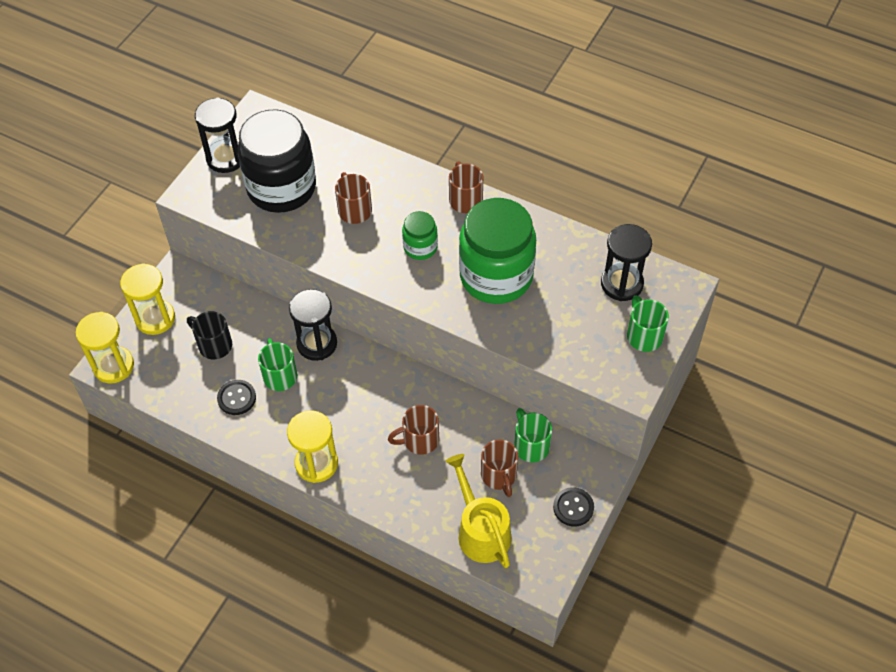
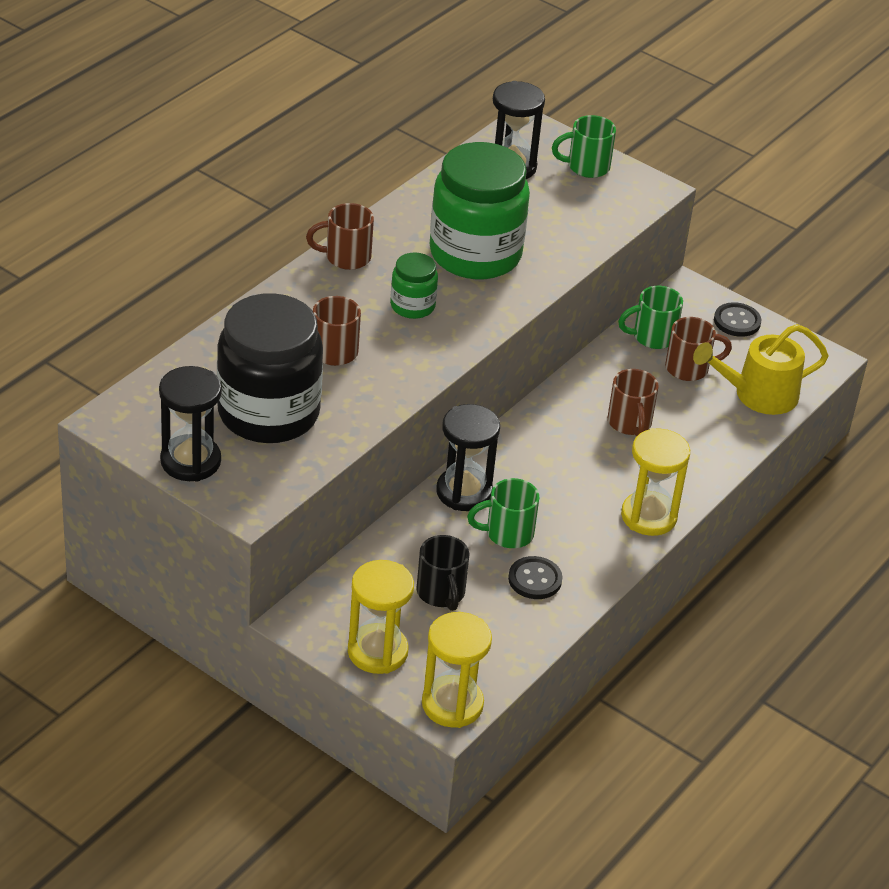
camera: 85 degrees left, 15 degrees down
(214, 345) = (441, 593): black mug -> black mug turned 60 degrees counterclockwise

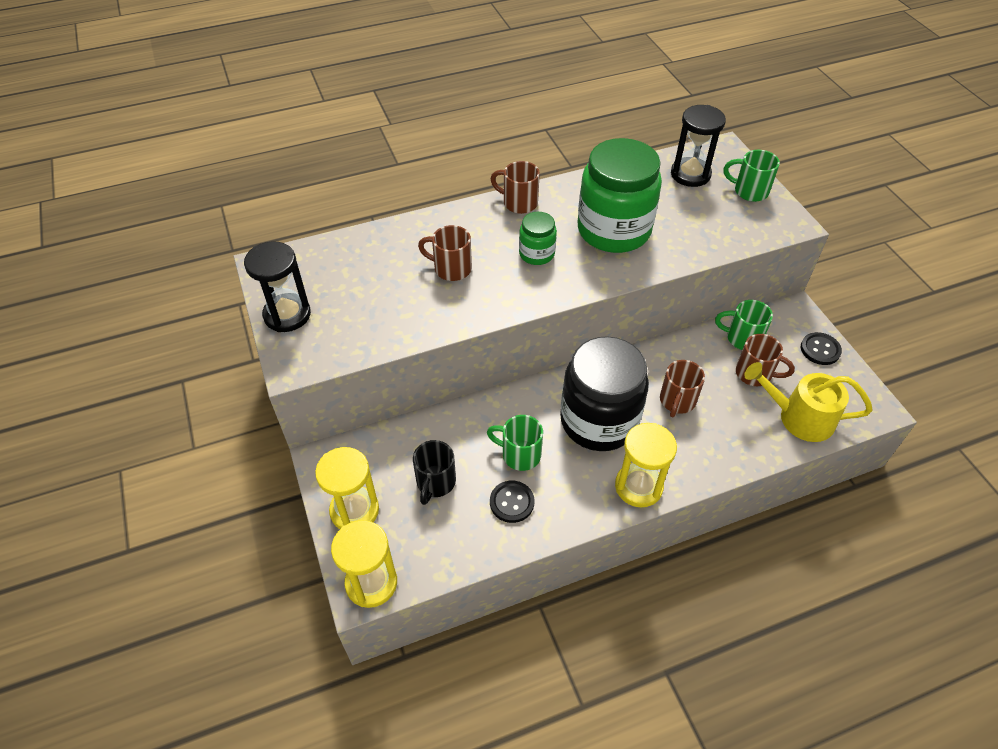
camera: 35 degrees right, 10 degrees up
(268, 413) = (369, 298): black jar -> black jar (599, 421)
(464, 492) = (513, 407): black hourglass -> none

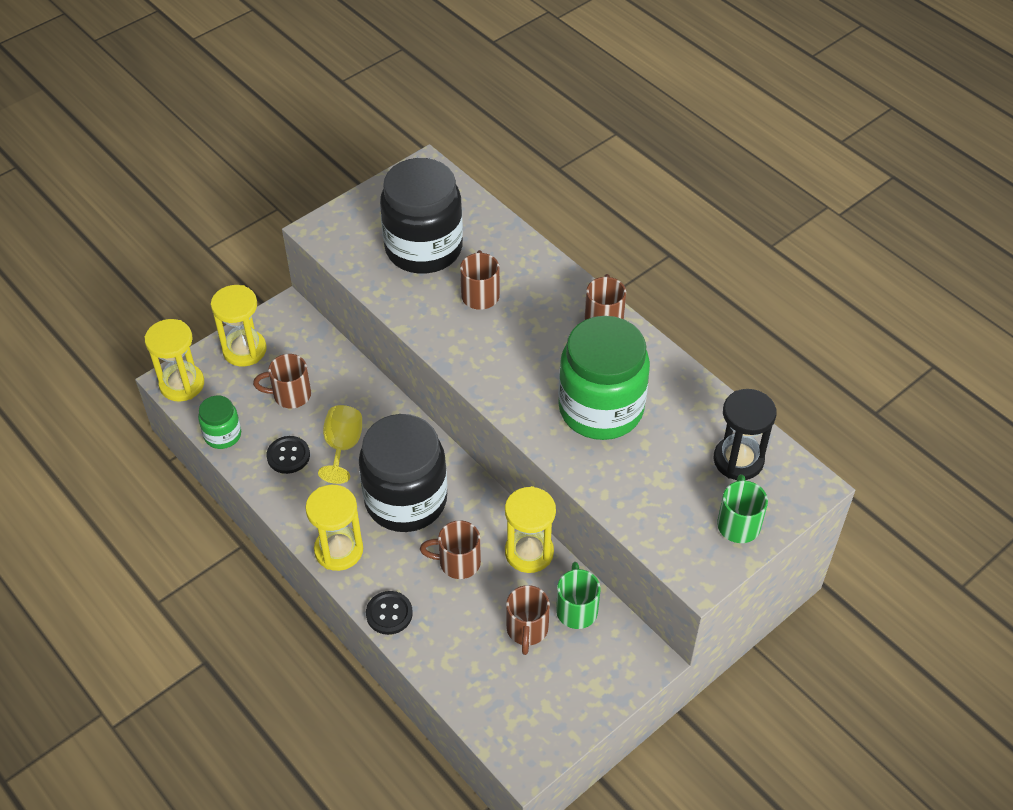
camera: 70 degrees right, 0 degrees up
(287, 315) = (372, 205): black hourglass -> none
(370, 292) = (423, 248): none -> black jar
(435, 483) = (290, 395): black mug -> brown mug
(519, 454) = (342, 447): green mug -> yellow goblet
(536, 254) = (532, 354): green jar -> green jar (222, 435)
(680, 352) = (529, 552): none -> yellow hourglass
(799, 417) = (481, 681): yellow watering can -> none
(820, 349) = (594, 692): black button -> black button (389, 614)

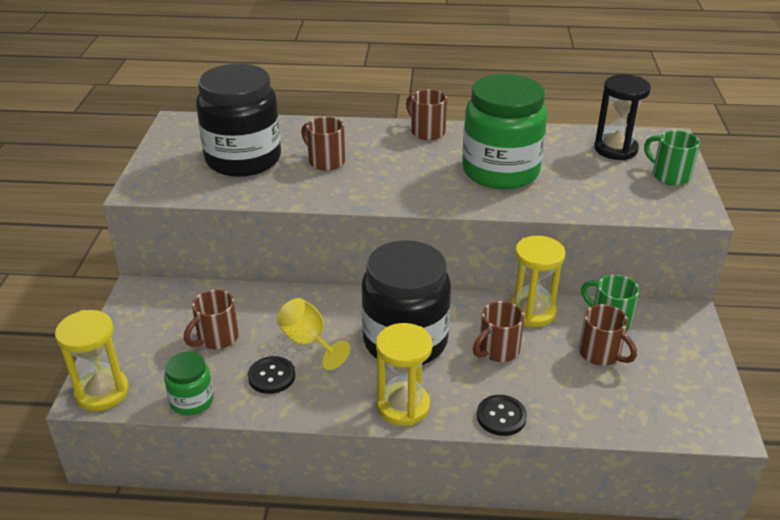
camera: 45 degrees left, 15 degrees down
(244, 350) = (133, 335): yellow hourglass -> none

